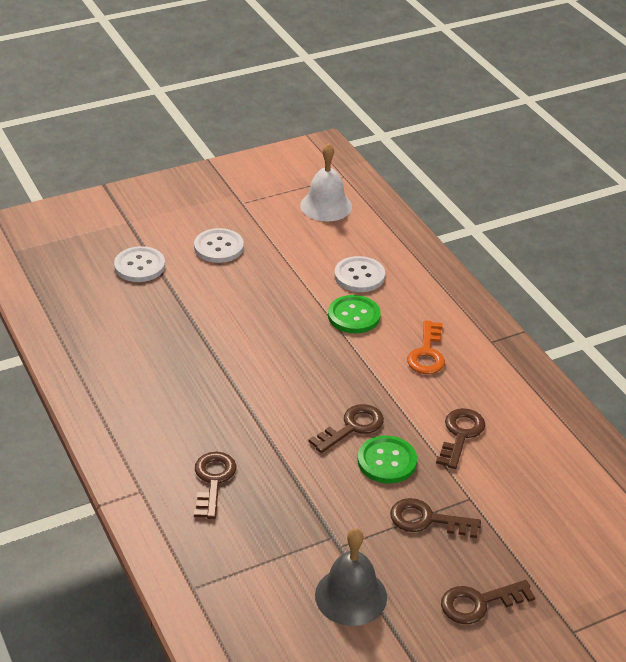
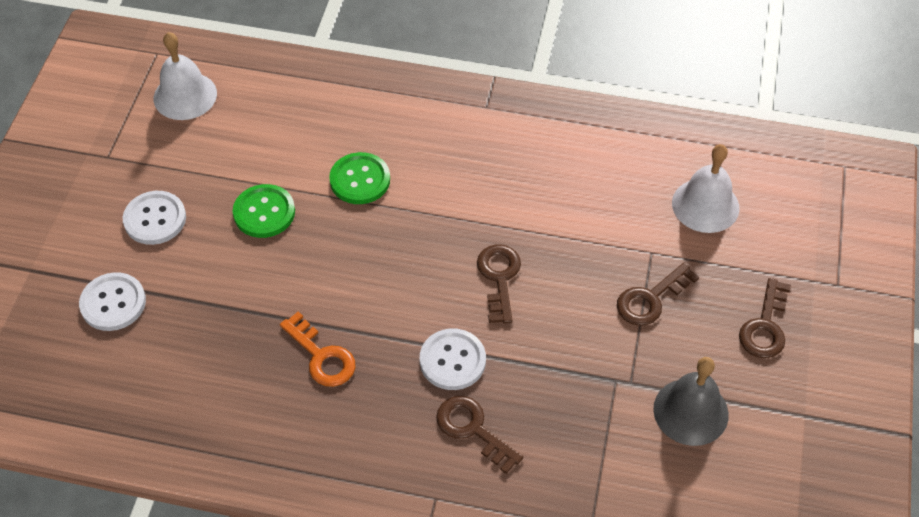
camera: 50 degrees left, 15 degrees up
(359, 276) = (310, 139): white button -> white button (452, 360)
(387, 461) = (561, 281): green button -> green button (264, 212)
(427, 353) = (458, 161): orange key -> orange key (322, 356)
(460, 434) = (575, 207): brown key -> none
(552, 507) = (705, 205): none -> white bell

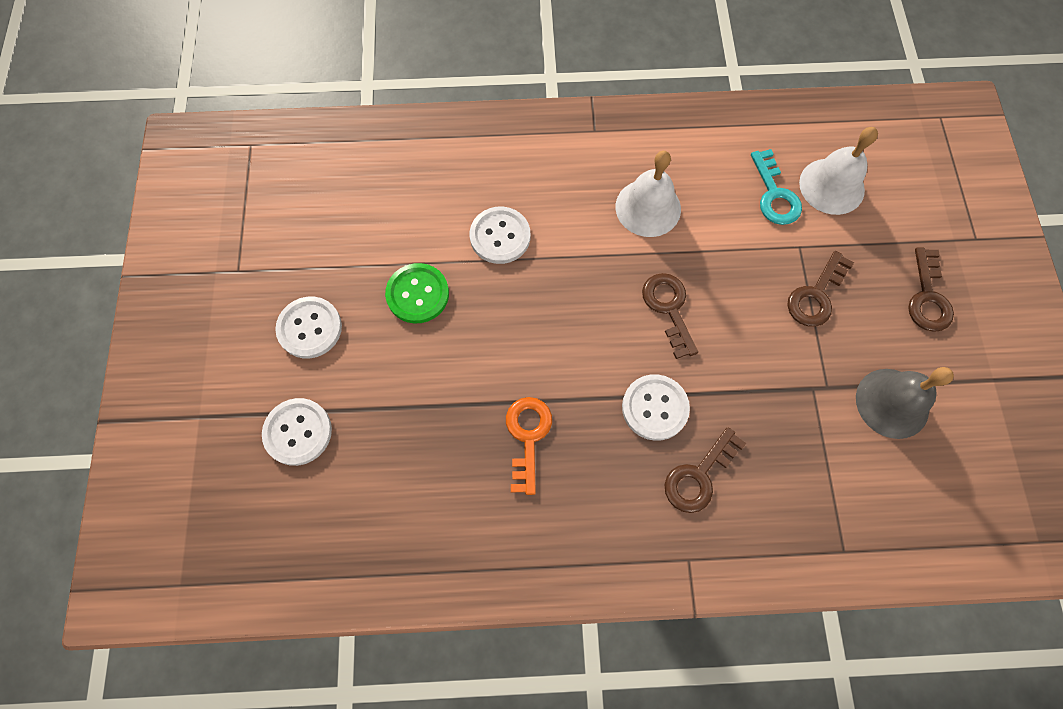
camera: 15 degrees left, 15 degrees up
(185, 95) = (295, 185): white bell -> white bell (648, 208)
(322, 356) = (527, 436): orange key -> orange key turned 120 degrees counterclockwise
(360, 180) = (500, 236): green button -> white button
(472, 429) = (698, 476): brown key -> brown key turned 75 degrees counterclockwise
(644, 201) = (774, 195): none -> turquoise key

